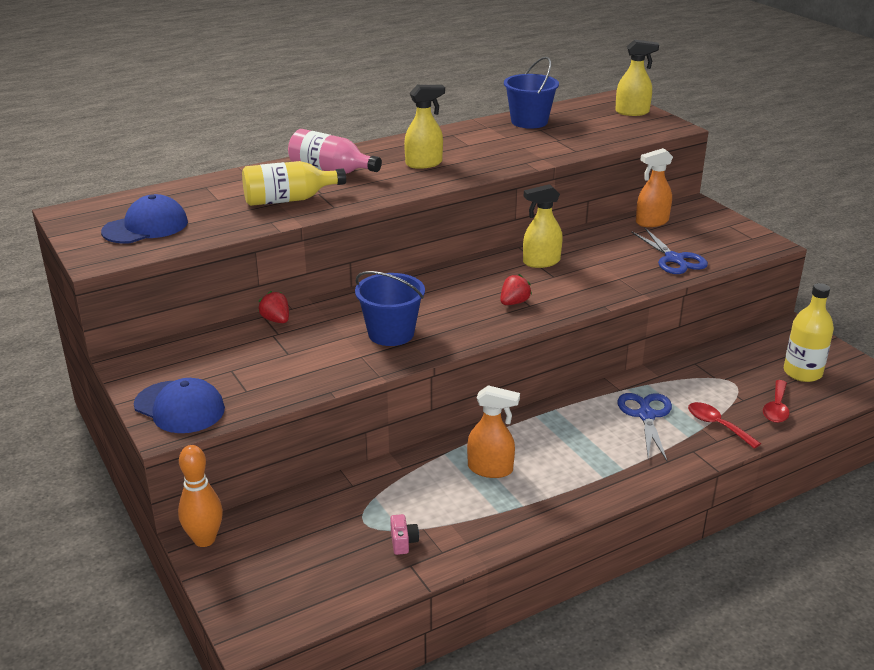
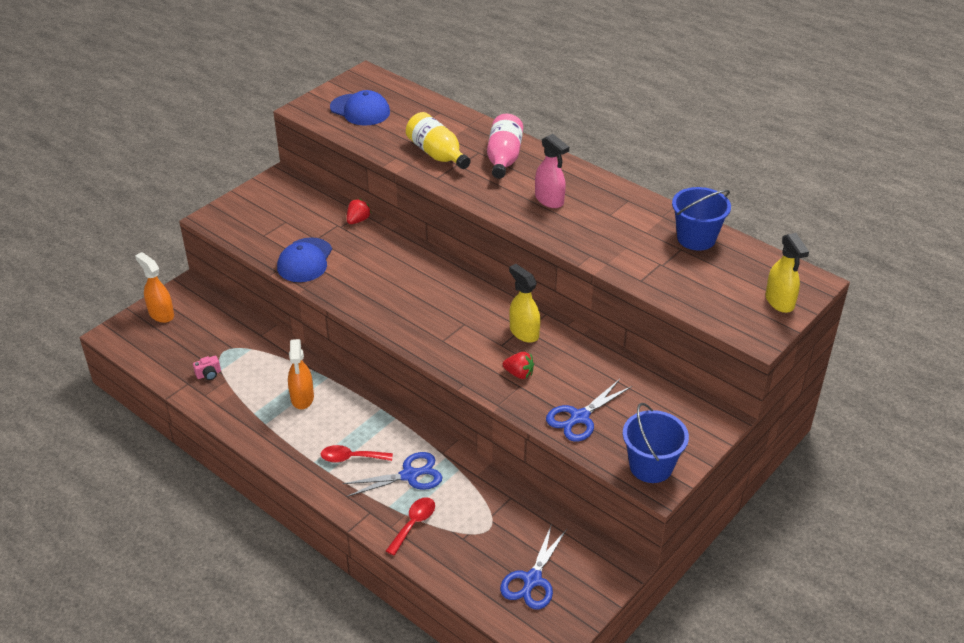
camera: 70 degrees right, 10 degrees up
(179, 407) = (235, 215): blue cap -> blue cap (305, 260)
(204, 539) = (187, 289): orange bowling pin -> none
(391, 333) = (363, 278): blue bucket -> blue bucket (651, 466)
(424, 163) = (549, 200): yellow spray bottle -> pink spray bottle
(514, 303) = (442, 331): red strawberry -> red strawberry (519, 374)
(651, 222) = (654, 391): orange spray bottle -> orange spray bottle (161, 314)
(776, 408) = (459, 564): red spoon -> red spoon (351, 458)
(802, 372) = (532, 580): yellow bottle -> blue scissors

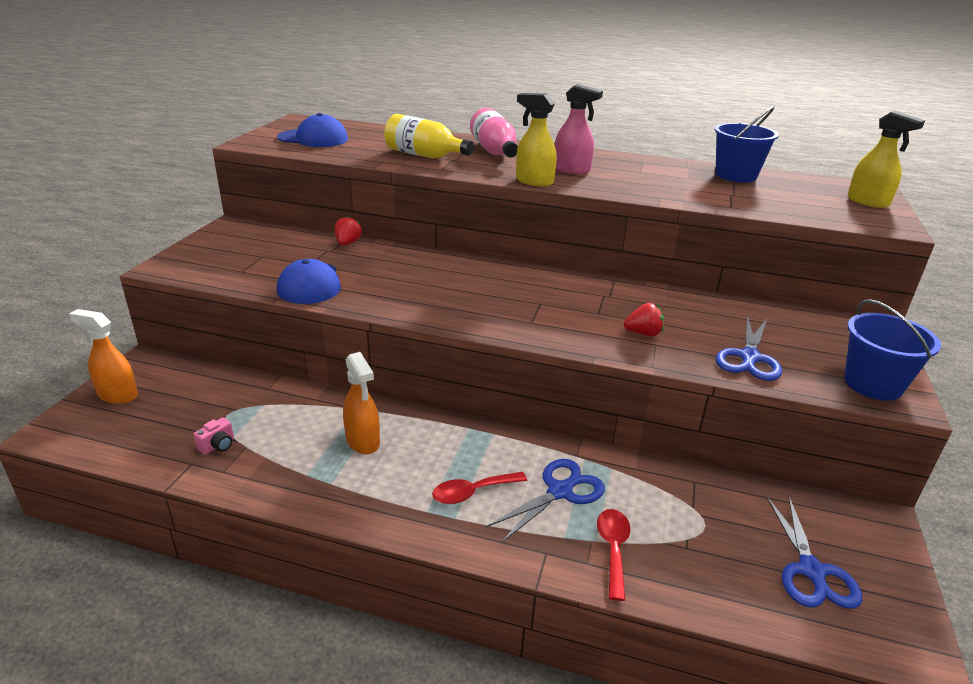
camera: 25 degrees left, 10 degrees down
(524, 332) = (609, 298): yellow spray bottle -> yellow spray bottle (534, 181)

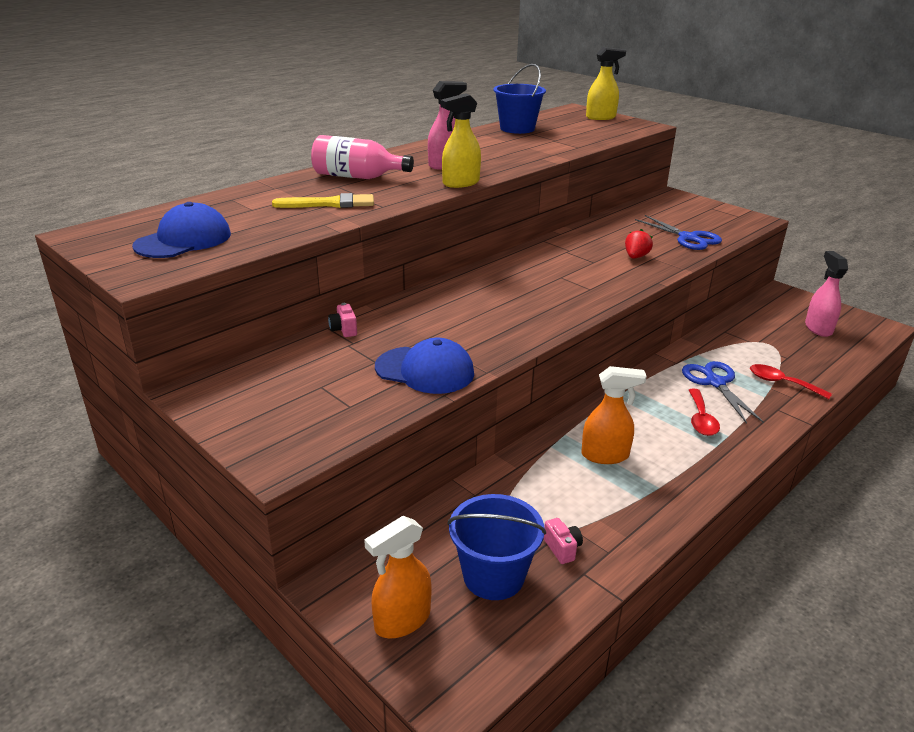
camera: 60 degrees left, 0 degrees up
(347, 243) = (344, 330): red strawberry -> pink camera
(424, 155) = (330, 204): yellow bottle -> yellow brush
(811, 571) = (818, 328): blue scissors -> pink spray bottle
(873, 384) = (736, 219): blue bucket -> blue bucket (493, 576)

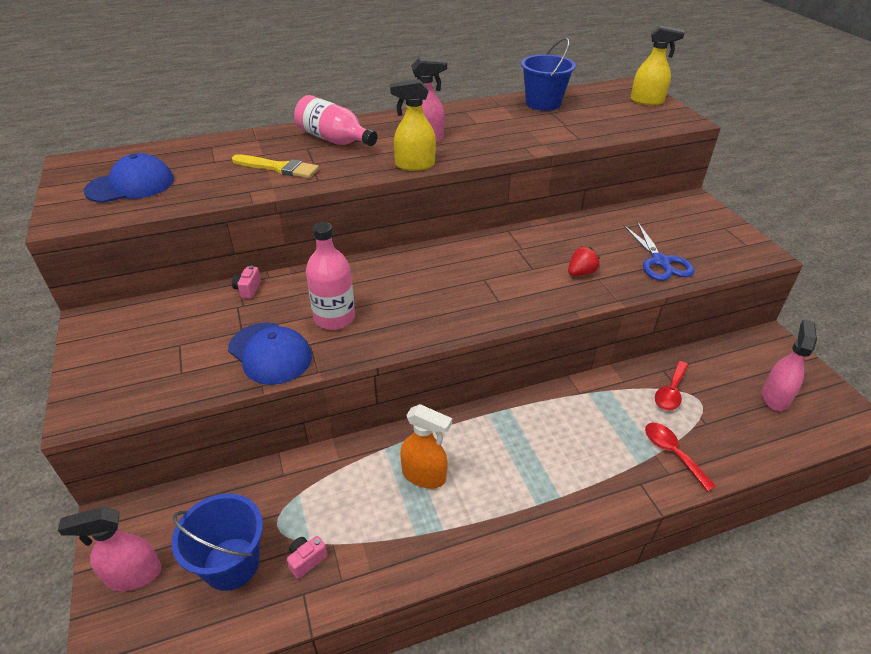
camera: 25 degrees right, 10 degrees up
(402, 620) = (133, 575): orange spray bottle -> pink spray bottle
(457, 331) = (334, 318): none -> pink bottle
(562, 548) = (306, 560): pink camera -> pink camera turned 135 degrees counterclockwise
(701, 419) = (548, 468): red spoon -> red spoon (670, 392)
(715, 382) = (600, 429): blue scissors -> none

